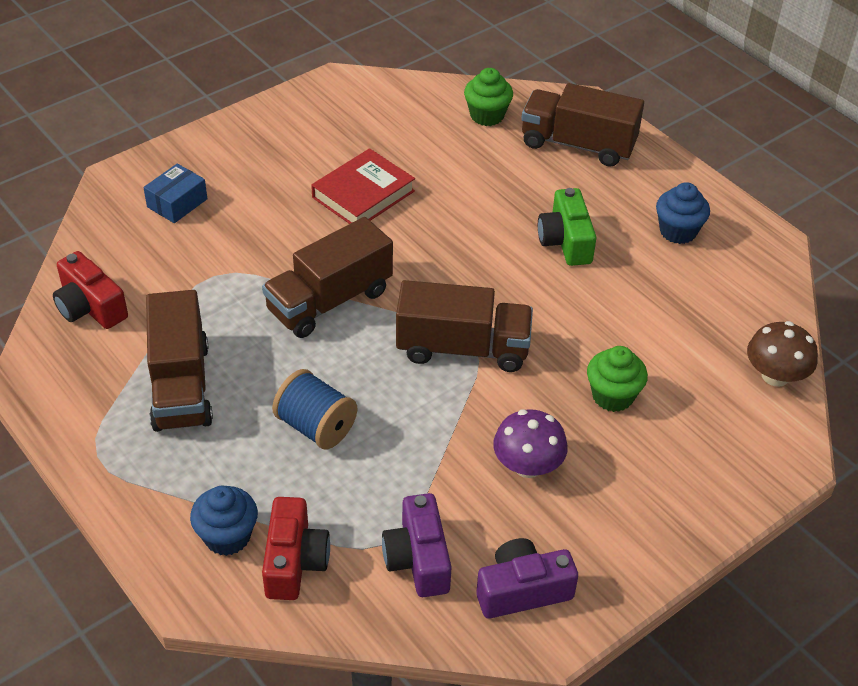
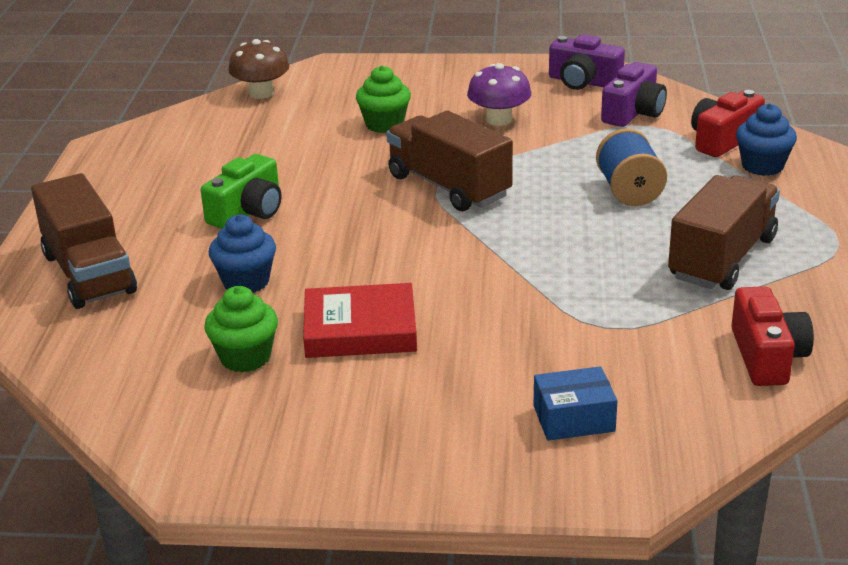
camera: 135 degrees left, 15 degrees down
(329, 301) = (516, 259): brown truck -> none
(487, 115) = (112, 343): green cupcake -> green cupcake (245, 357)
(678, 231) = (152, 179): blue cupcake -> blue cupcake (246, 282)

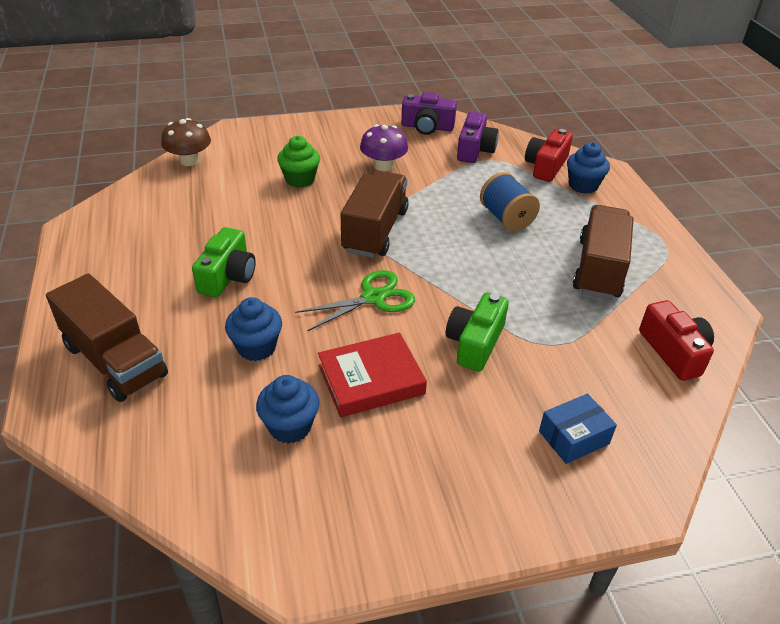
camera: 20 degrees left, 10 degrees up
(245, 357) = (290, 426): green cupcake -> blue cupcake
(408, 253) = (374, 298): none -> green scissors
(448, 186) = (375, 231): brown truck -> brown truck turned 75 degrees clockwise
(507, 312) = (475, 343): none -> green camera

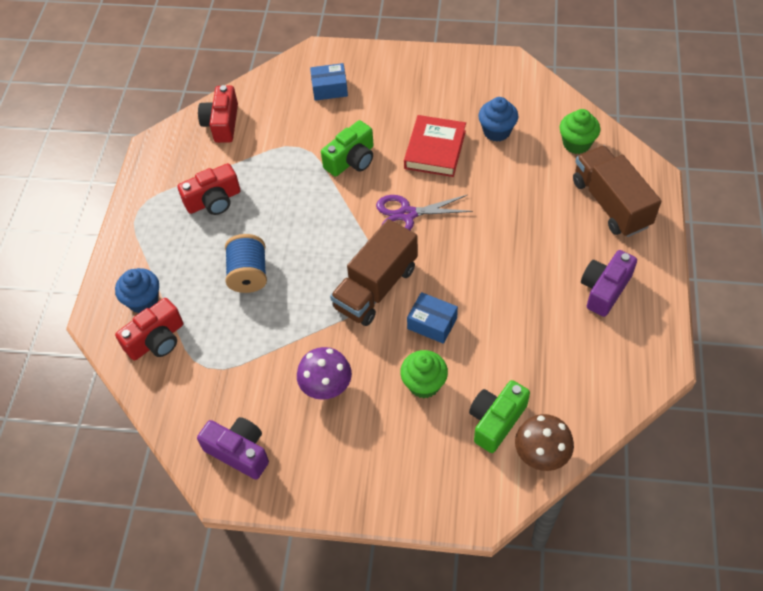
camera: 155 degrees left, 15 degrees up
(163, 435) = (576, 143): none -> green cupcake
(228, 276) = (519, 264): green camera -> green camera (496, 421)
(256, 347) = (507, 191): blue cupcake -> none
(307, 216) = (432, 323): none -> blue box
(371, 379) = (435, 150): red book -> red book turned 75 degrees counterclockwise
(374, 298) = (407, 214): green scissors -> purple scissors
(475, 150) = (211, 389): purple camera -> purple camera (604, 289)
(599, 269) = (213, 200): brown truck -> red camera

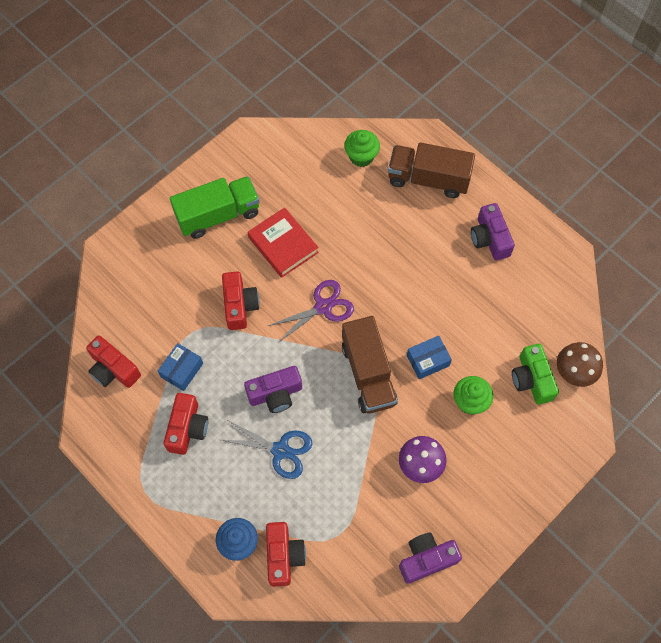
camera: 55 degrees left, 10 degrees up
(248, 274) = (281, 450): blue spool -> blue scissors
(296, 236) = (275, 394): none -> purple camera
(329, 88) = (154, 269): blue box -> blue box (182, 370)
(351, 160) = (239, 305): green camera -> red camera
(407, 214) = (323, 307): purple scissors -> purple scissors turned 150 degrees counterclockwise
(417, 93) = (218, 215): none -> green truck
(496, 131) = (304, 194): blue cupcake -> none

